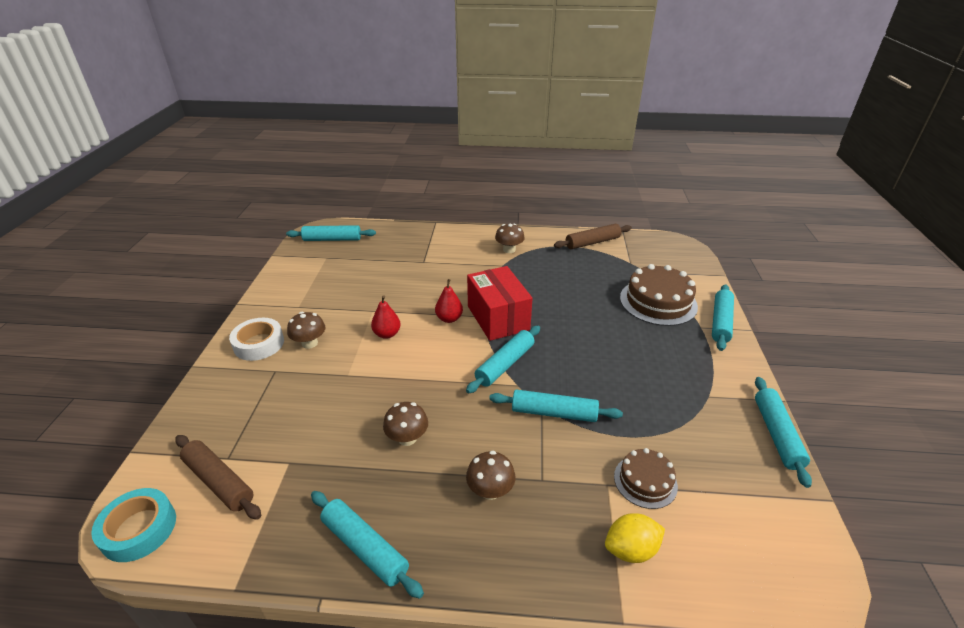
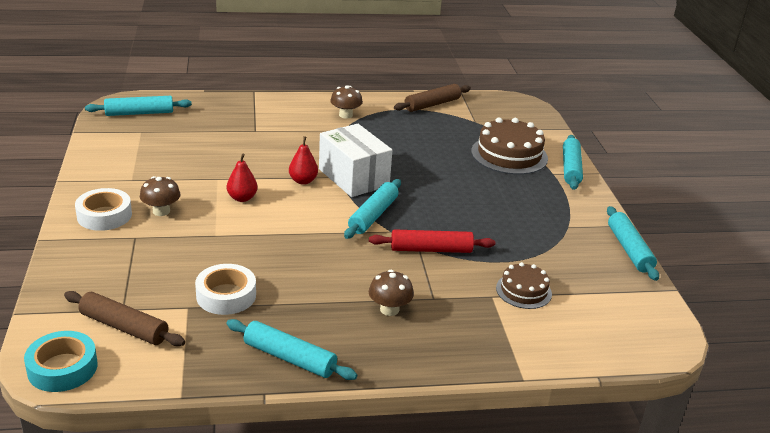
camera: 15 degrees left, 5 degrees down
(330, 451) = (226, 295): none -> white tape
(407, 438) = (297, 279): brown mushroom -> none
(498, 318) = (353, 177): red box -> white box
(554, 413) = (431, 249): turquoise rolling pin -> red rolling pin
(631, 549) = (520, 336): yellow lemon -> none

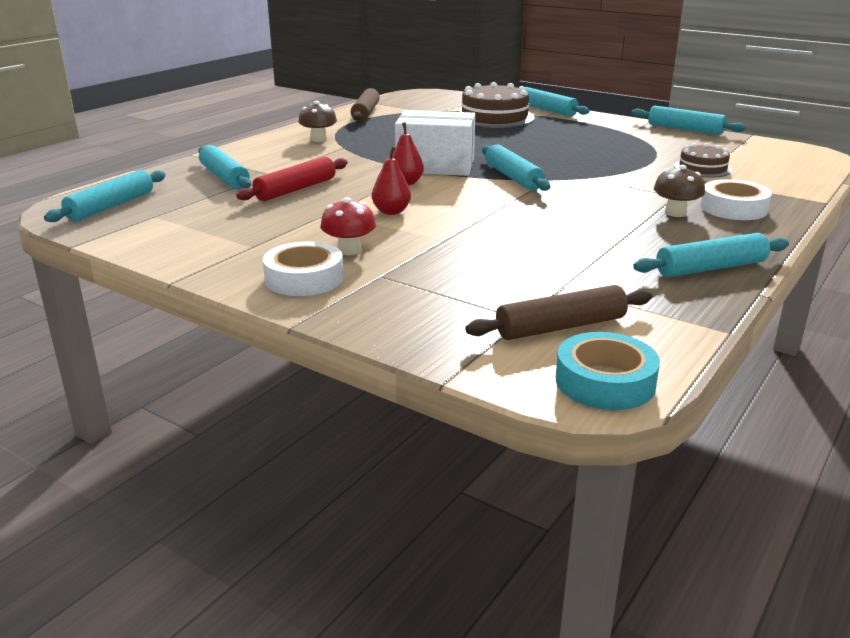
camera: 45 degrees left, 5 degrees down
(161, 211) = (349, 250): brown mushroom -> red mushroom
(226, 295) = (565, 265): white tape -> white tape (733, 208)
(229, 120) = (224, 177): none -> turquoise rolling pin
(431, 249) = (600, 176): red rolling pin -> red rolling pin (296, 189)

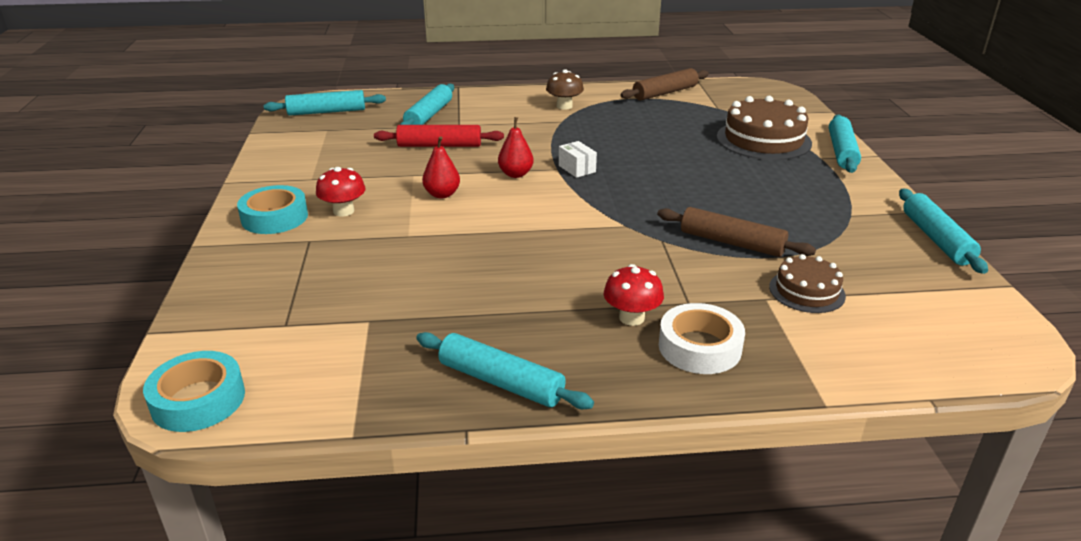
camera: 50 degrees right, 5 degrees up
(304, 278) = (274, 217): white tape -> turquoise tape
(435, 166) = (577, 169): white box -> white box, size x0.43
(513, 177) = (603, 209): turquoise rolling pin -> none
(560, 327) = (284, 346): brown rolling pin -> brown rolling pin (731, 242)
(675, 213) = (631, 318): brown mushroom -> red mushroom

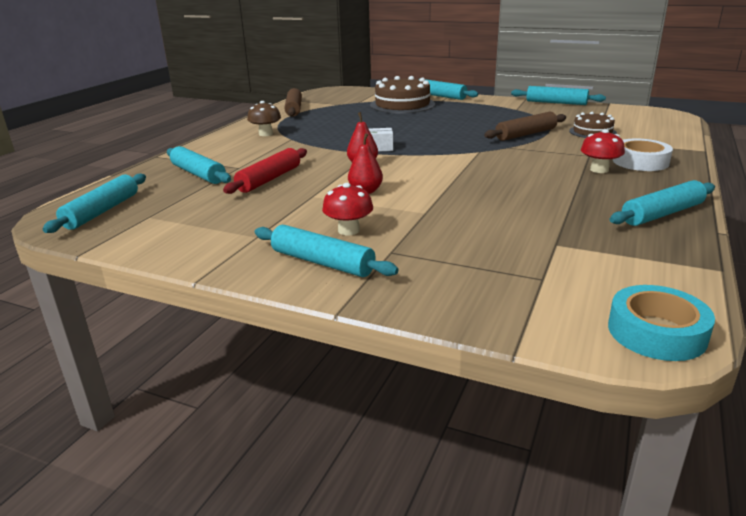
camera: 60 degrees left, 5 degrees down
(274, 217) = (322, 262): turquoise tape -> turquoise rolling pin

